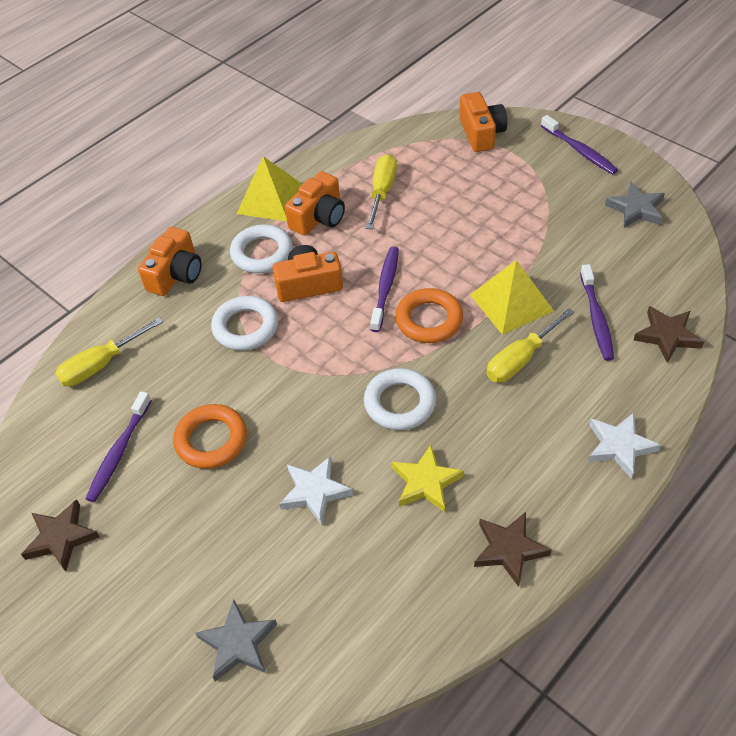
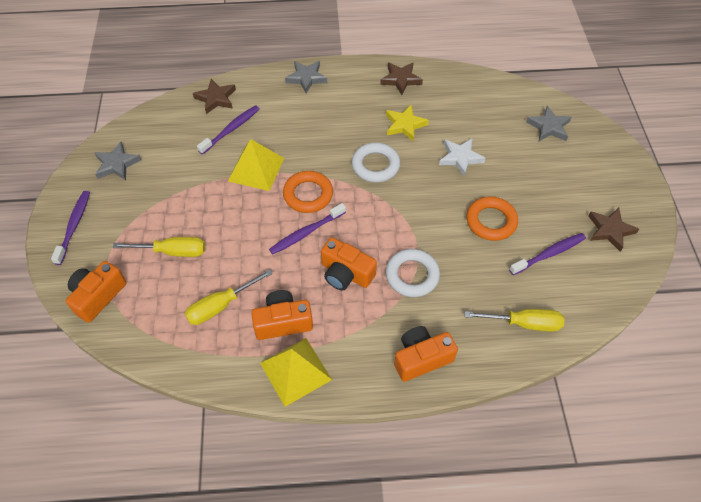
camera: 140 degrees left, 5 degrees up
(262, 253) = (349, 324): white ring -> none
(521, 359) = (292, 140): yellow screwdriver -> yellow screwdriver (172, 251)
(619, 446) = (306, 78): white star -> grey star

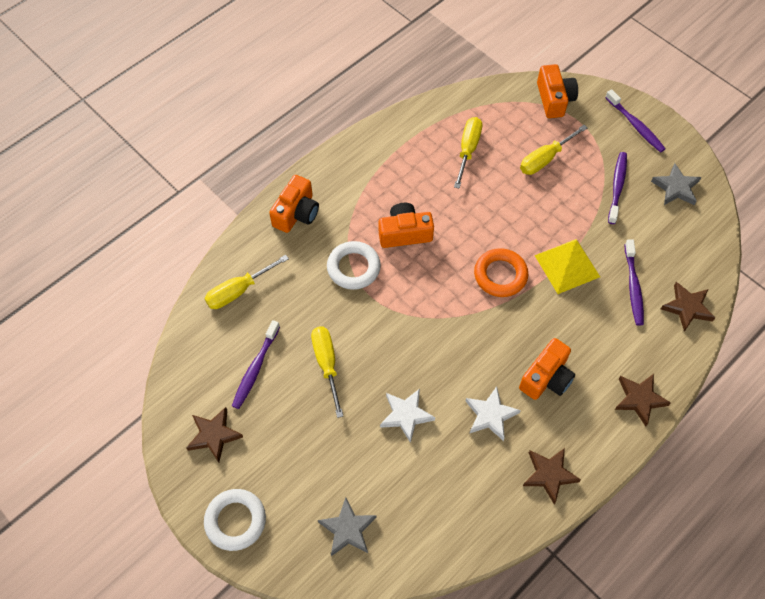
camera: 140 degrees right, 5 degrees up
(283, 322) = (414, 170): orange camera -> orange camera (546, 378)
(295, 371) = (374, 148): yellow pyramid -> none
(306, 78) = (639, 399): grey star -> brown star
(306, 233) = (467, 242): purple toothbrush -> purple toothbrush (617, 187)
(375, 165) = (474, 347): white ring -> white ring (235, 521)
(405, 125) = (490, 415): yellow star -> white star
(491, 221) = (327, 365): orange ring -> yellow screwdriver

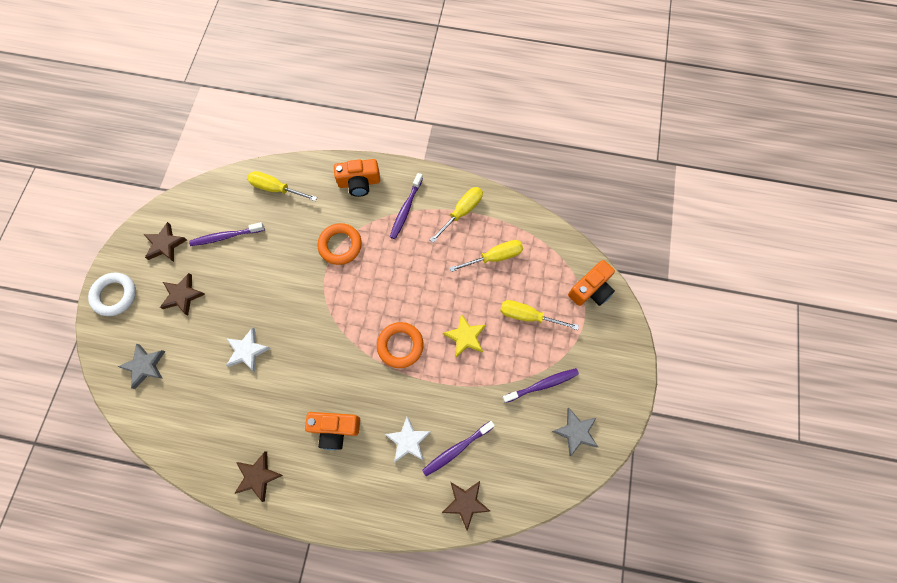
camera: 55 degrees right, 10 degrees up
(327, 365) = (255, 277): yellow screwdriver -> yellow screwdriver (461, 212)
(353, 268) = (340, 245): white ring -> orange ring
(404, 233) = (391, 260): orange camera -> none
(490, 415) = (281, 407): white star -> white star (408, 440)
(530, 218) = (465, 337): none -> yellow star
(567, 266) = (441, 389): yellow pyramid -> none
(635, 125) = (614, 365): purple toothbrush -> purple toothbrush (406, 209)
(639, 399) = (359, 509): brown star -> brown star (183, 295)

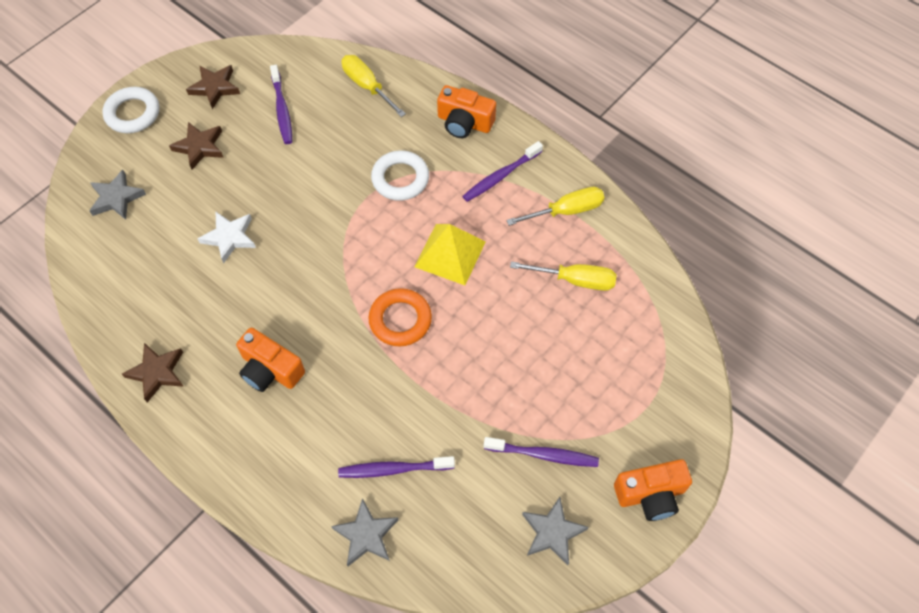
camera: 30 degrees right, 10 degrees down
(226, 236) = (282, 110): purple toothbrush -> purple toothbrush turned 120 degrees counterclockwise
(340, 245) = (400, 179): orange ring -> white ring
(405, 282) = (450, 254): none -> yellow pyramid
(408, 440) = (343, 428): white star -> none
(465, 337) = (483, 350): yellow star -> none
(465, 502) = (366, 535): brown star -> grey star
(528, 316) = (575, 367): yellow screwdriver -> none
(591, 289) = (676, 378): orange camera -> orange camera (650, 494)

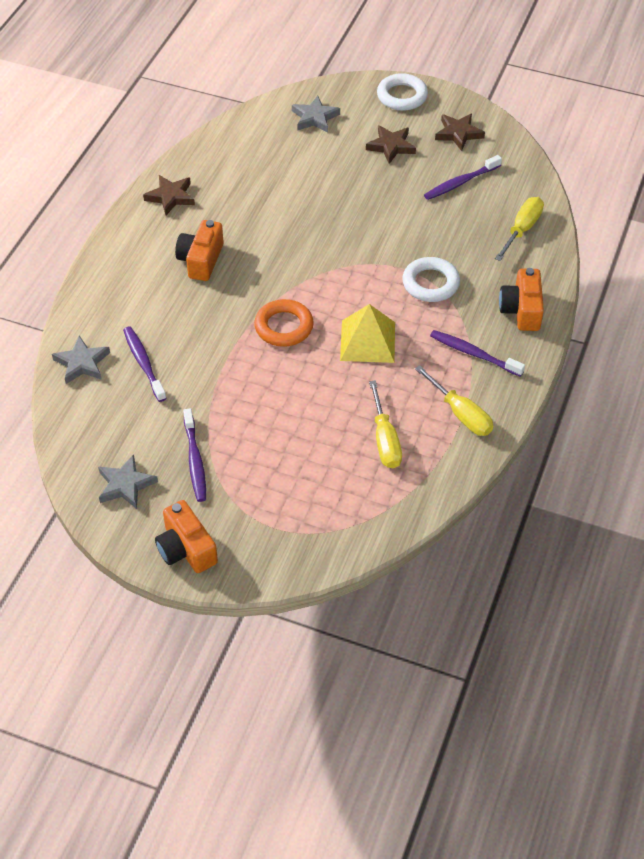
camera: 70 degrees right, 10 degrees down
(229, 237) = (311, 195): white star -> none

